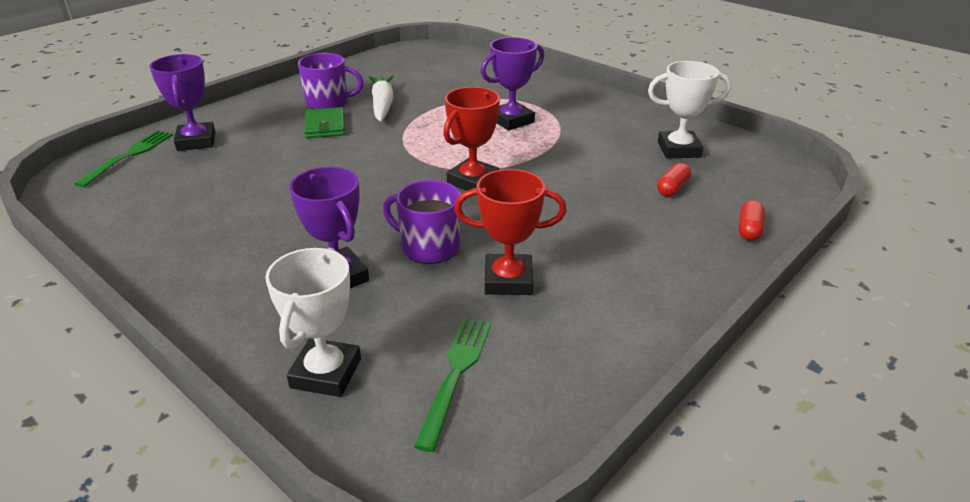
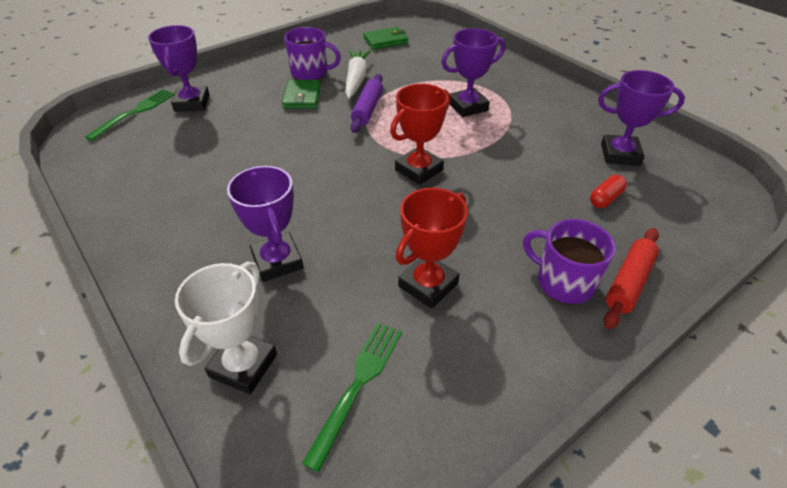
camera: 10 degrees right, 10 degrees up
(402, 131) = (367, 109): none -> purple rolling pin
(406, 67) = (385, 41): none -> green wallet
(429, 247) = (364, 238): purple mug -> purple mug (563, 282)
(508, 280) = (428, 285): red trophy -> red trophy turned 60 degrees counterclockwise
(678, 150) = (620, 154): white trophy -> purple trophy
(710, 256) = (628, 282): none -> red rolling pin
(749, 229) = (673, 255): red capsule -> none

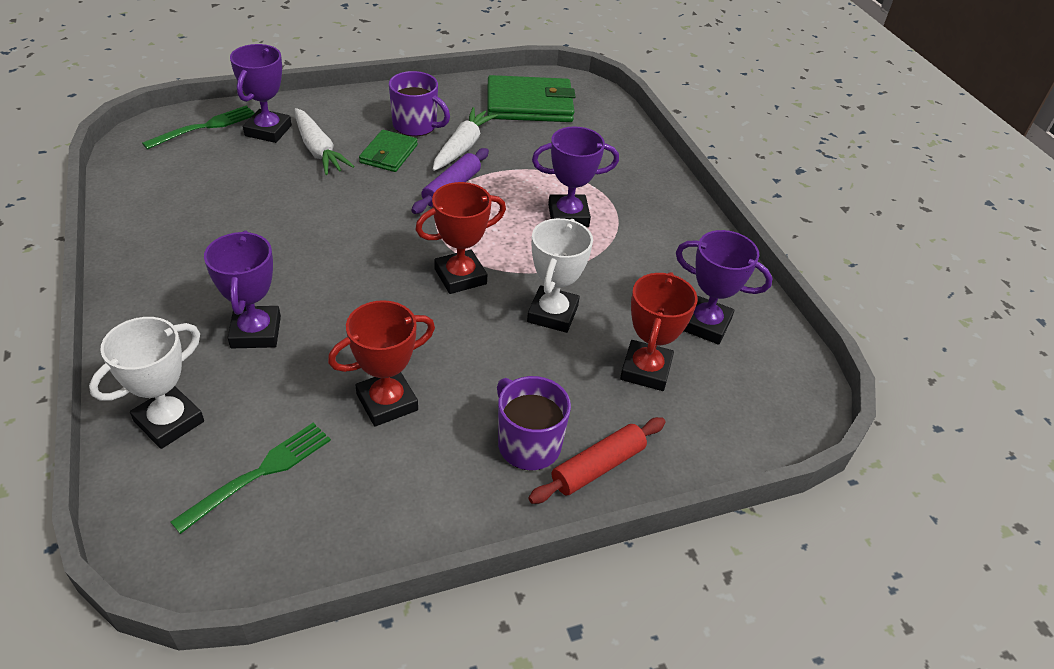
camera: 15 degrees right, 0 degrees up
(243, 107) = (318, 150): none -> white carrot
(385, 41) = (529, 104): green wallet -> green wallet, size x1.74
(508, 178) = (552, 314): none -> white trophy
(605, 198) = (645, 370): red capsule -> red trophy

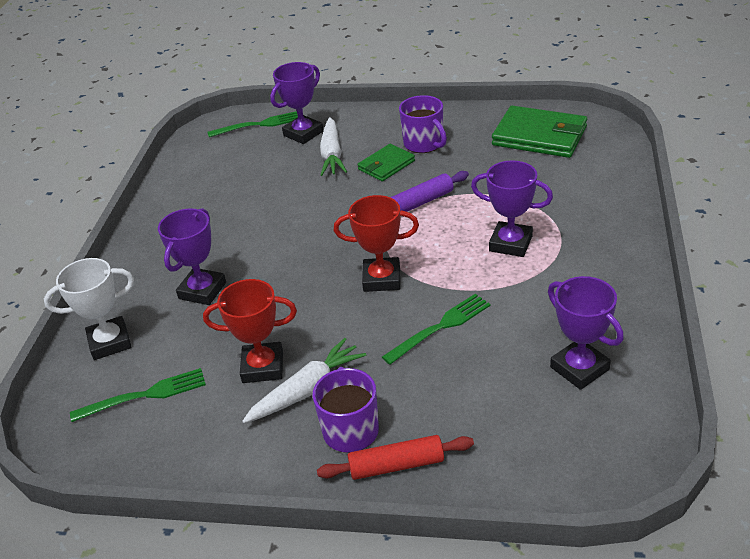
camera: 35 degrees right, 5 degrees down
(463, 147) = (453, 168): white carrot -> white carrot (307, 390)
(552, 314) = (440, 327): white trophy -> green fork
(645, 370) = (493, 395): red trophy -> none

